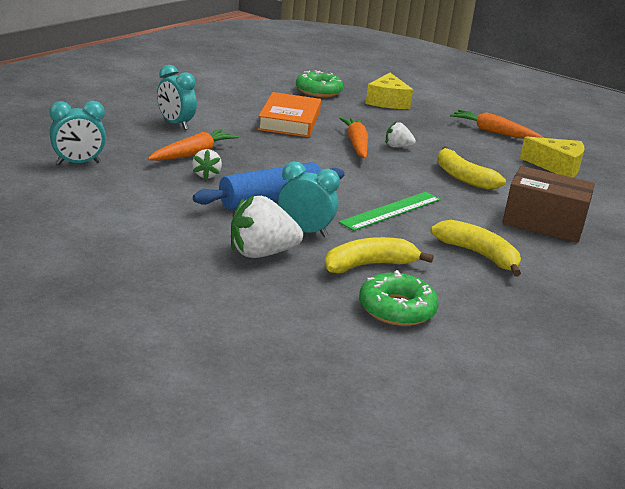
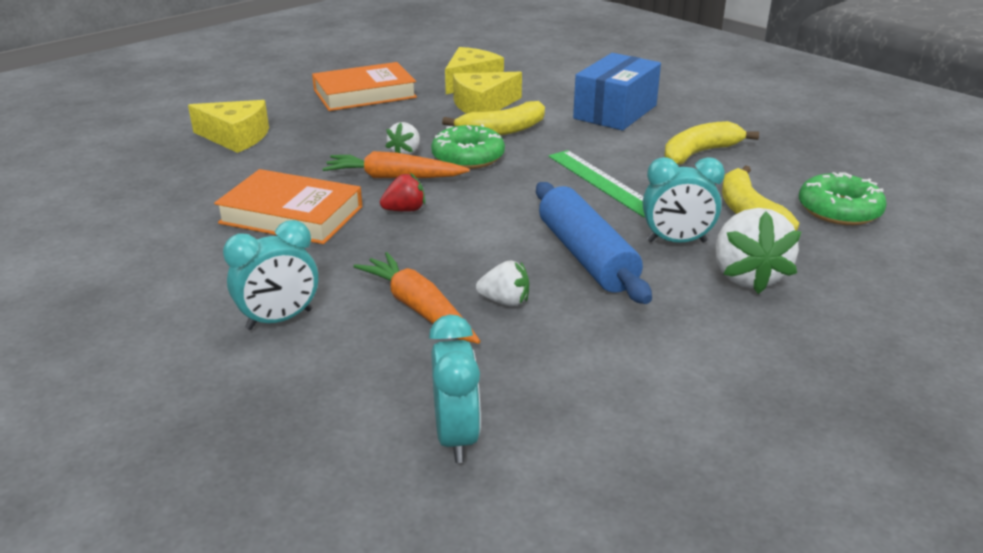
camera: 75 degrees left, 5 degrees up
(305, 232) = (676, 241): turquoise clock -> turquoise clock turned 120 degrees counterclockwise
(310, 148) = (405, 210): none -> red strawberry
(318, 91) = (168, 179): green donut -> green donut (468, 157)
(493, 132) = (364, 94): orange carrot -> orange book
(508, 171) = (483, 106): none -> yellow cheese
(543, 223) = (615, 112): brown box -> blue box

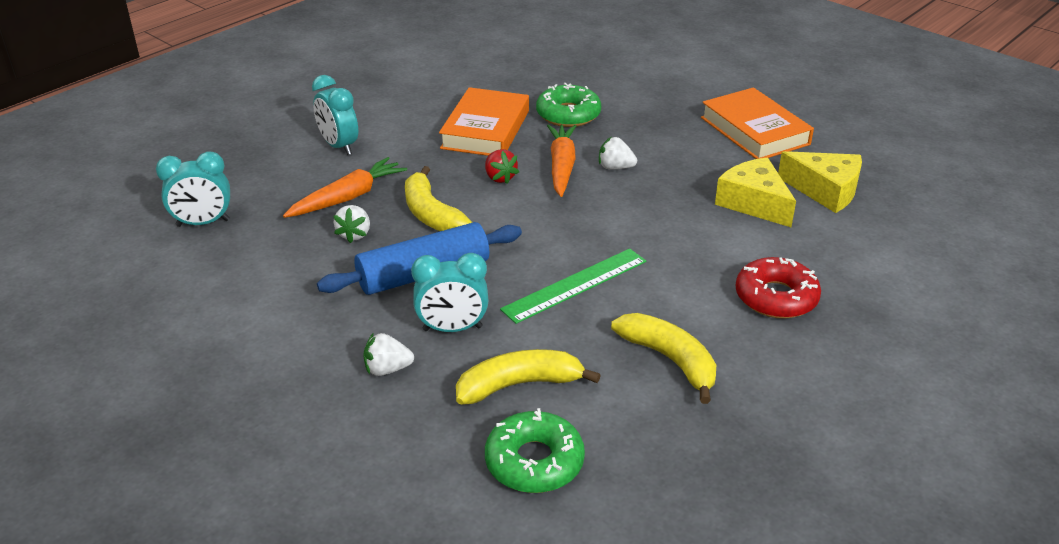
camera: 85 degrees right, 5 degrees up
(236, 137) = (624, 84): yellow cheese -> none
(468, 157) = (615, 202): green donut -> green donut (568, 114)
(502, 130) = (688, 218): yellow banana -> yellow banana (431, 214)
(615, 112) = (776, 297): blue box -> red donut
(676, 241) = (452, 328): turquoise clock -> turquoise clock turned 90 degrees counterclockwise
(747, 276) = (387, 369): white strawberry -> white strawberry, size x0.55

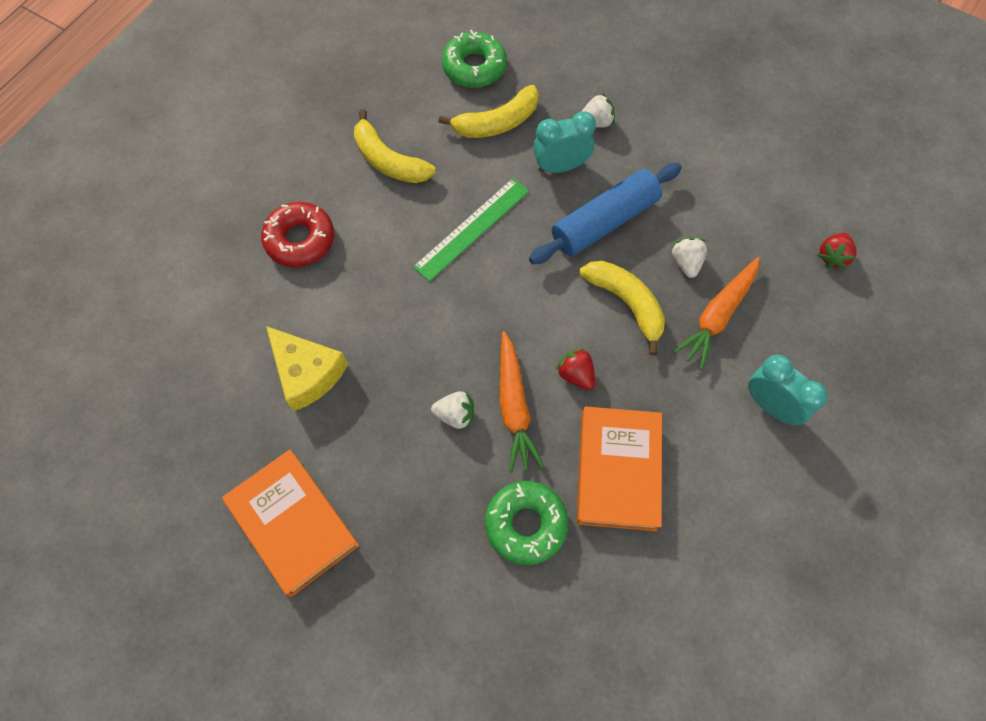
camera: 170 degrees right, 30 degrees up
(203, 223) = (832, 256): turquoise clock -> red strawberry
(825, 190) = (228, 408): yellow cheese -> none

